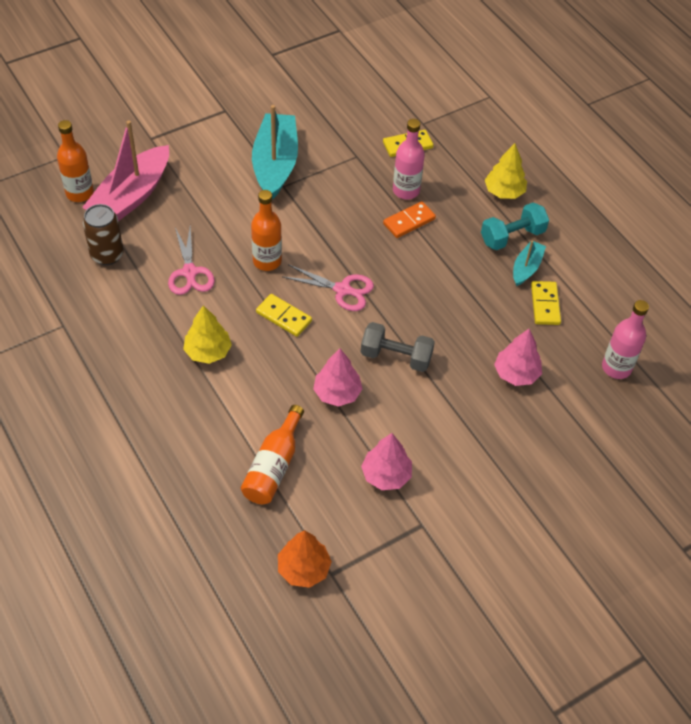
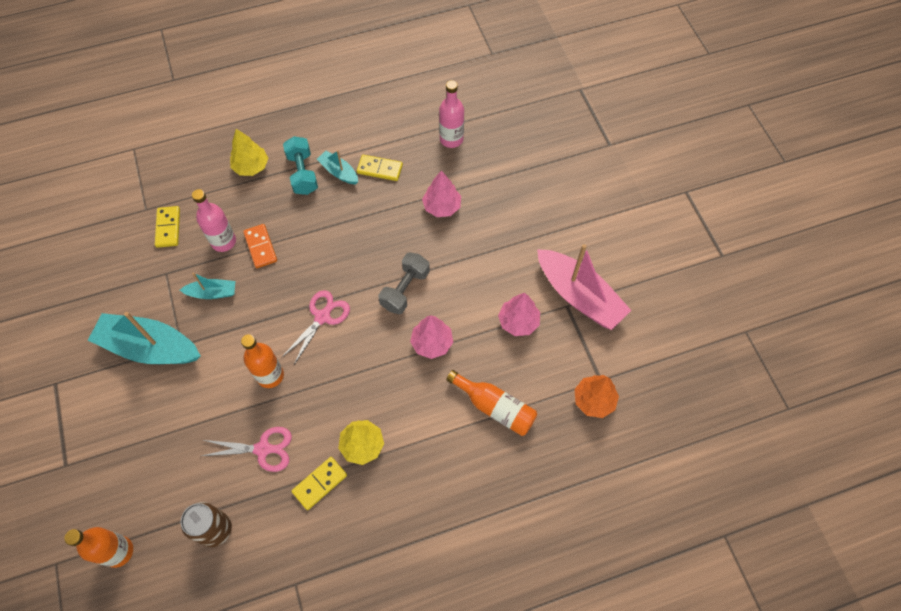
camera: 75 degrees left, 10 degrees up
(131, 196) = (143, 496): pink boat -> pink boat (579, 296)
(283, 317) = (339, 372): yellow domino -> yellow domino (320, 483)
(345, 196) = (212, 293): none -> turquoise boat

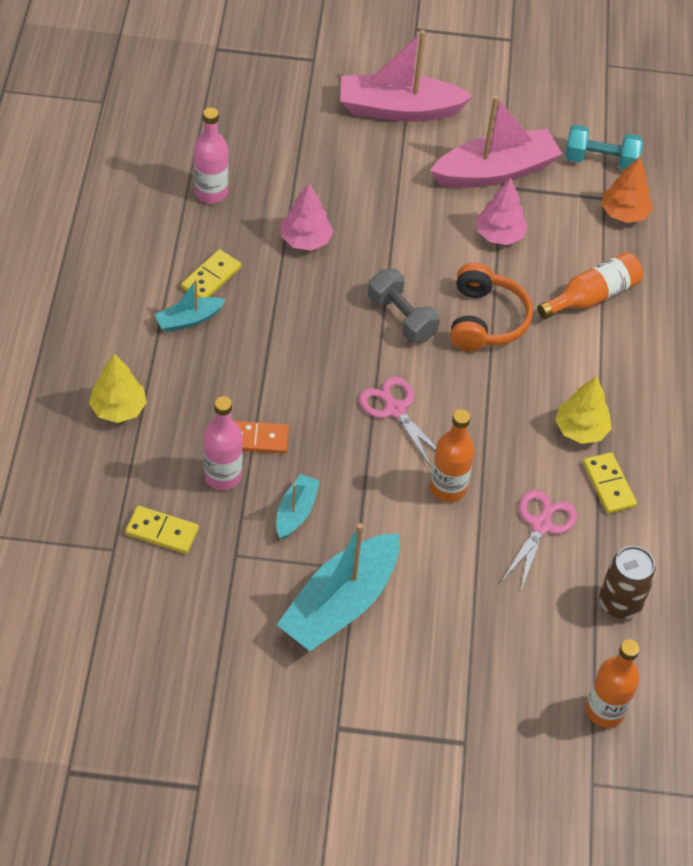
camera: 70 degrees left, 10 degrees down
(302, 173) = (166, 357): turquoise dumbbell -> turquoise dumbbell (600, 161)
(432, 343) = (485, 320): pink tree -> orange headphones
(598, 212) = (398, 109): none -> pink boat

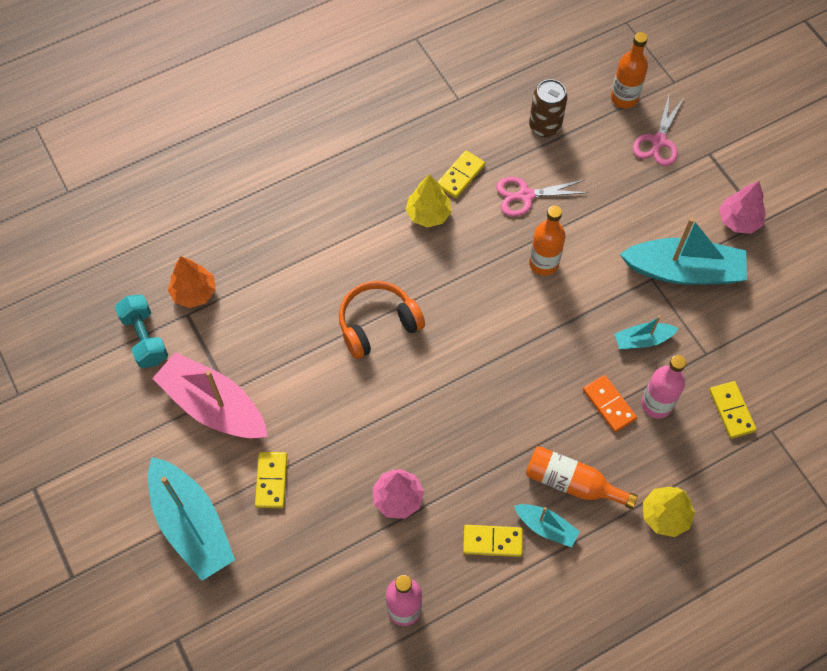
camera: 120 degrees left, 10 degrees up
(394, 172) = (271, 481): none -> yellow domino
(395, 410) = (507, 333): pink scissors -> pink scissors (658, 141)
(398, 109) = (192, 524): pink boat -> turquoise boat
(401, 318) = (421, 380): grey dumbbell -> none
(499, 235) = (283, 364): pink tree -> pink tree (739, 220)
(592, 296) = (299, 269): orange bottle -> orange bottle (572, 483)

